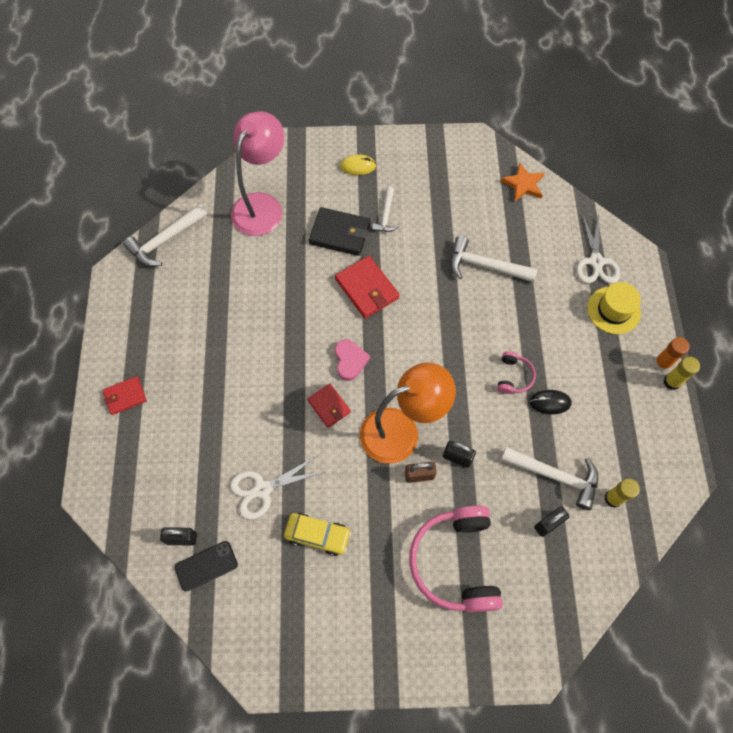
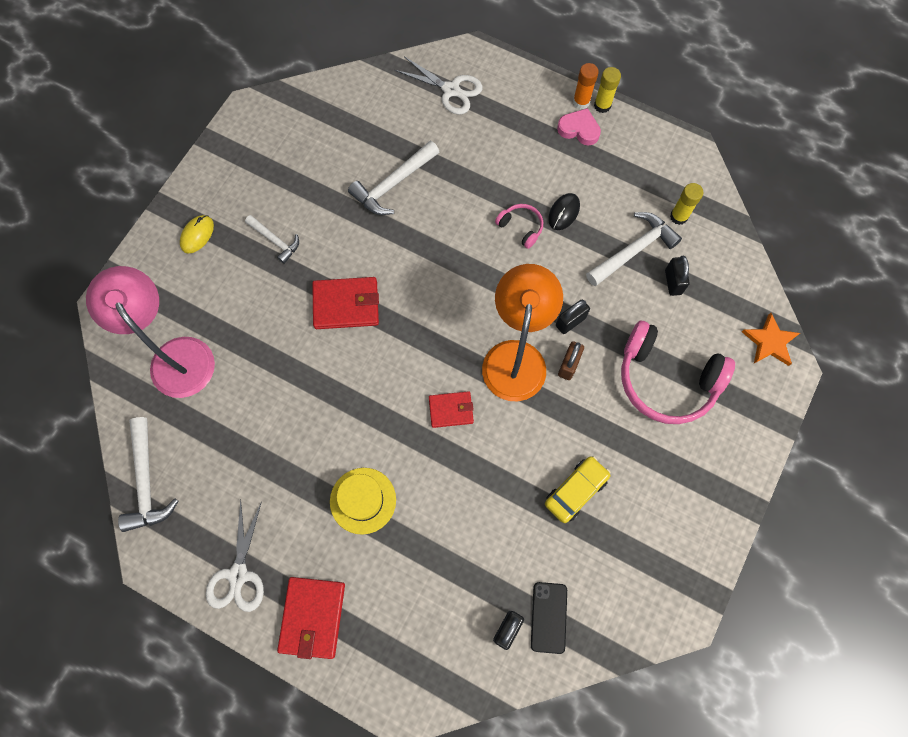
camera: 60 degrees left, 5 degrees up
(125, 396) = (312, 617): red wallet -> red wallet, size x1.59
(262, 489) = (501, 520): white scissors -> white scissors (238, 574)
(340, 233) = (265, 296): black wallet -> none
(350, 361) = (415, 364): pink heart -> pink heart (579, 129)
(523, 184) = (328, 99): orange star -> orange star (769, 342)
(613, 310) = (508, 106): yellow hat -> yellow hat (363, 500)

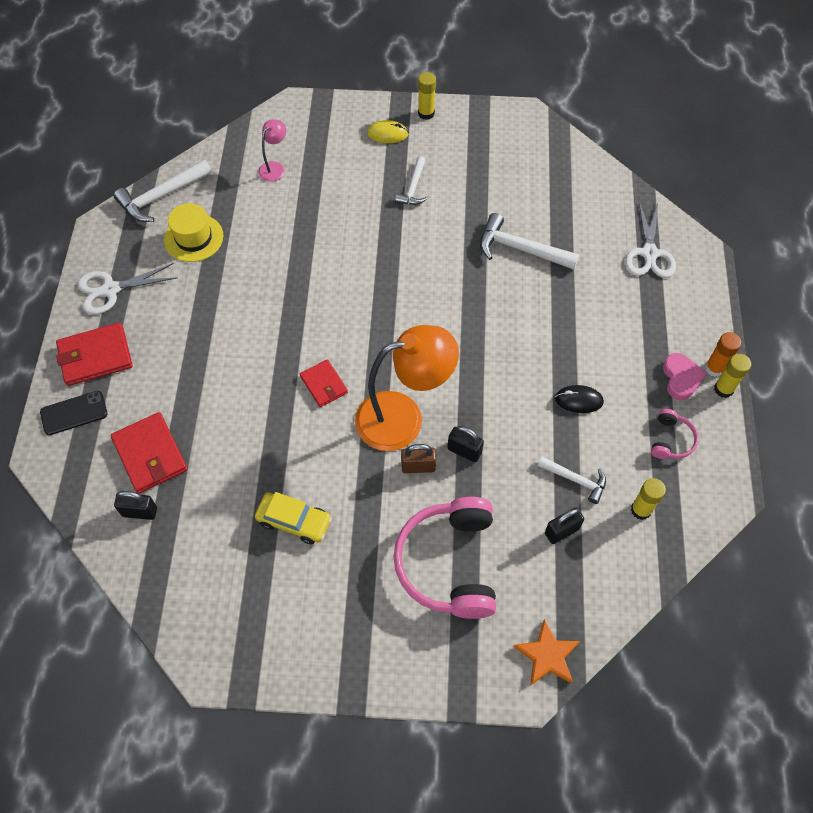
camera: 65 degrees right, 10 degrees down
(176, 355) = (274, 167): pink lamp -> pink lamp, size x0.45
(193, 190) = (426, 113): none -> yellow glue stick
(346, 304) = (382, 263): red wallet -> red wallet (150, 454)
(363, 500) = (210, 351): yellow hat -> yellow hat (193, 238)
(521, 227) = (539, 369): pink headphones -> pink headphones (671, 440)
(549, 617) = (163, 543): black phone -> black phone (74, 413)
(633, 250) = (576, 480): white hammer -> white hammer, size x0.62

